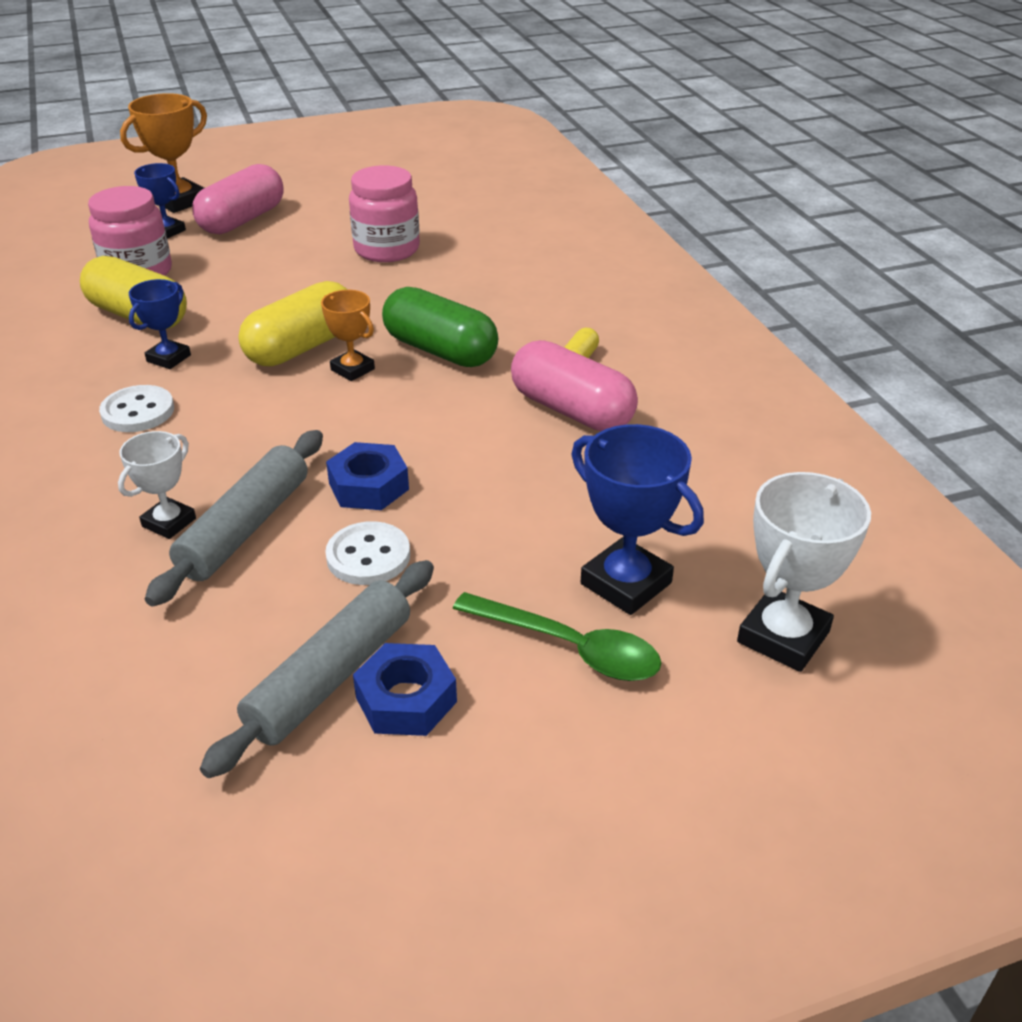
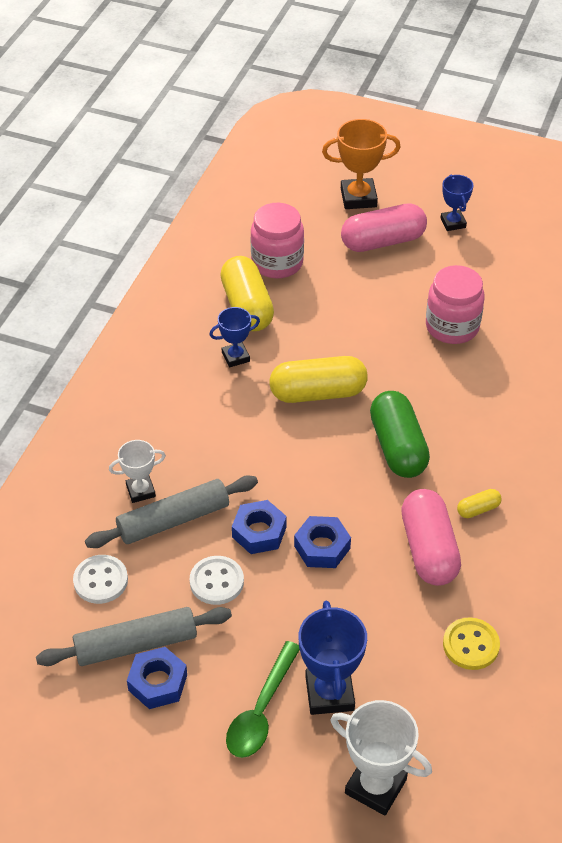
camera: 40 degrees right, 10 degrees up
(138, 411) = (186, 394): white button -> white button (100, 580)
(167, 231) = (326, 228): blue trophy -> blue trophy (453, 223)
(352, 369) = (330, 431): orange trophy -> none
(457, 463) = (322, 547): none -> blue nut
(570, 648) = (261, 711): green spoon -> green spoon turned 45 degrees clockwise
(710, 461) = (471, 645): none -> yellow button
(783, 637) = (375, 786): white trophy -> white trophy turned 45 degrees clockwise

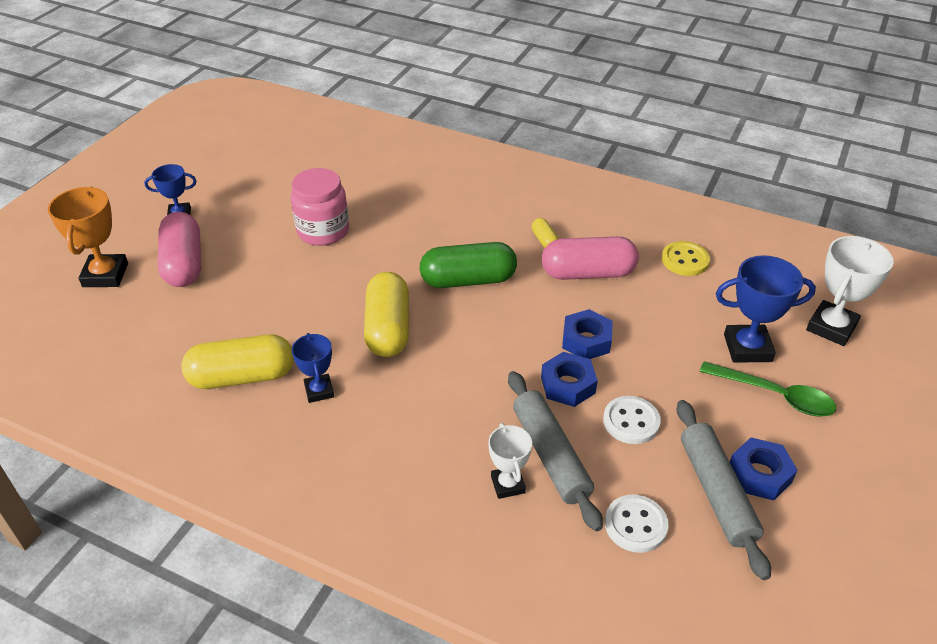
camera: 85 degrees left, 5 degrees down
(277, 263) = (180, 347): pink jar -> none

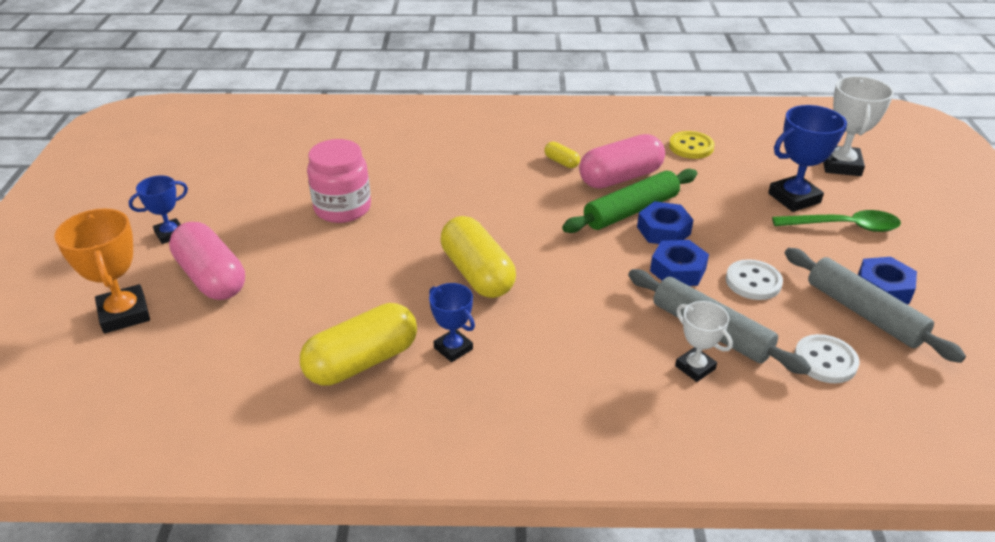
camera: 25 degrees left, 5 degrees down
(468, 280) = (520, 212): green capsule -> none
(571, 311) = (631, 211): none -> green rolling pin

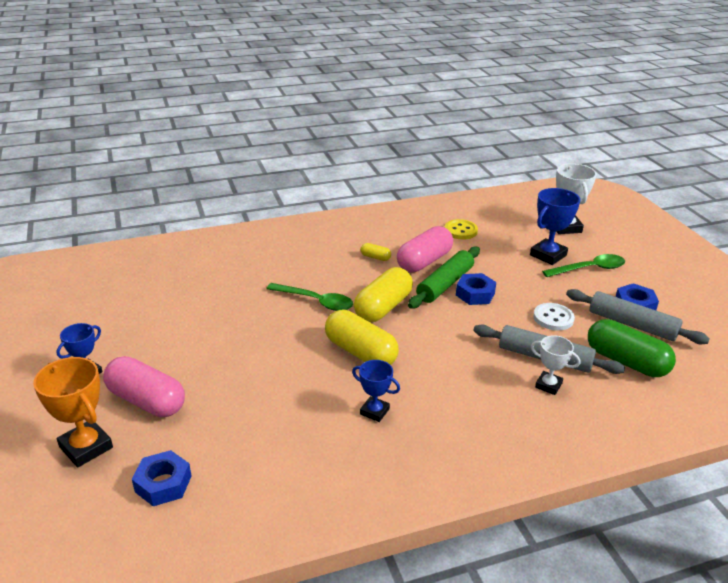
camera: 20 degrees left, 5 degrees down
(342, 208) = (225, 323): pink jar -> none
(362, 361) = (311, 438): yellow capsule -> yellow capsule (383, 307)
(459, 202) = (316, 301): none -> green spoon
(678, 270) = (500, 320): blue nut -> blue nut (163, 484)
(825, 361) = (626, 361): white button -> green capsule

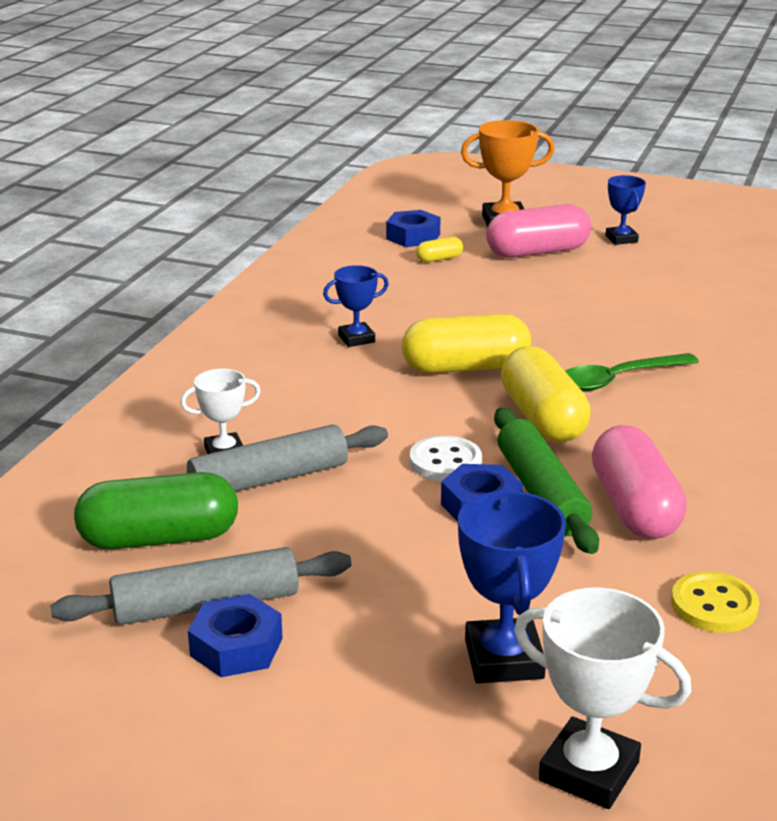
camera: 130 degrees right, 5 degrees down
(375, 257) = (698, 469): yellow capsule -> yellow capsule (439, 259)
(553, 318) = (329, 539): white button -> white button (445, 462)
(589, 269) = (397, 679): green spoon -> none

